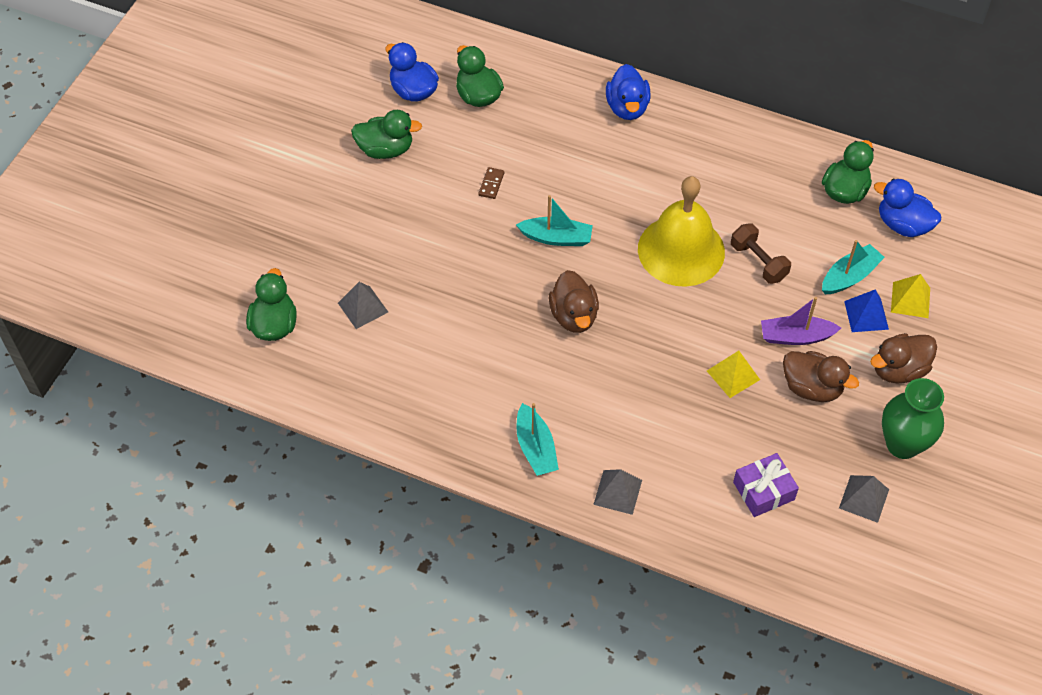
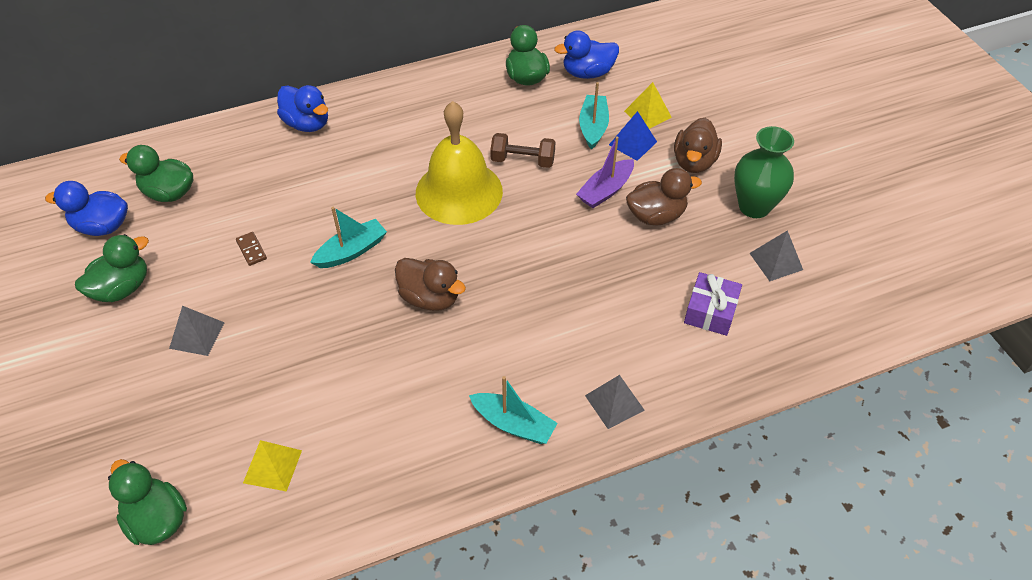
camera: 45 degrees left, 5 degrees down
(363, 307) = (234, 433): grey pyramid -> grey pyramid (197, 335)
(733, 375) = (595, 248): yellow pyramid -> yellow pyramid (272, 466)

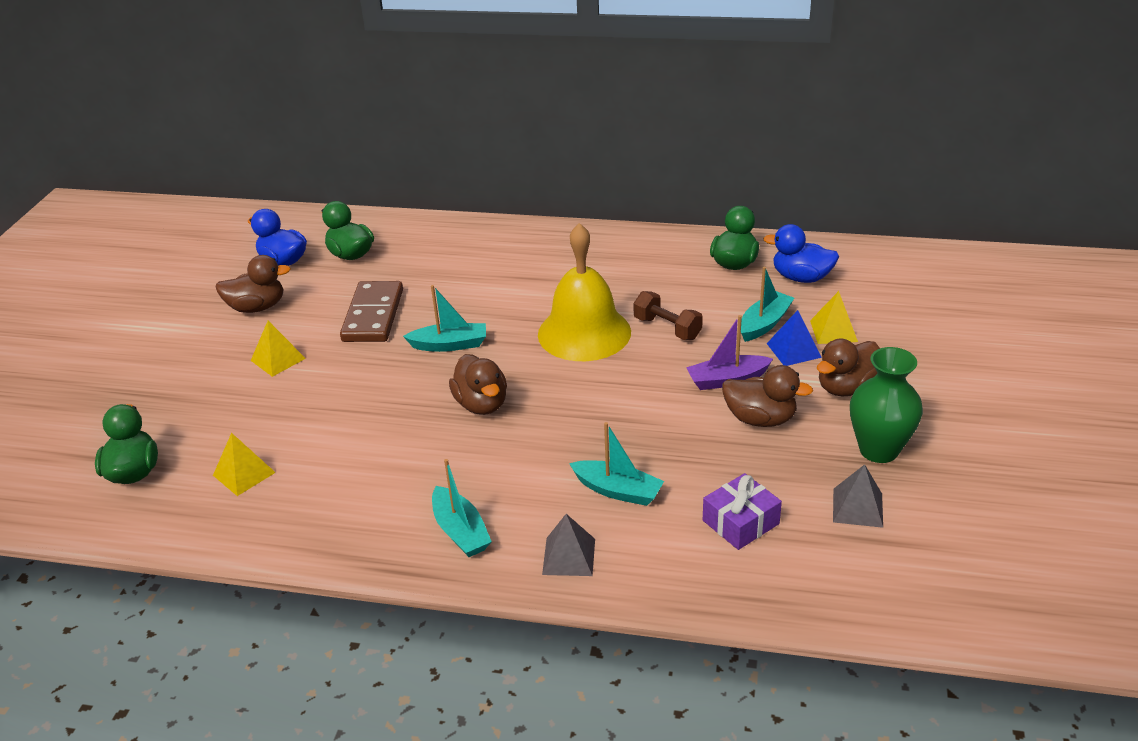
camera: 35 degrees right, 15 degrees down
(122, 288) = (257, 307): green duck -> brown duck
(197, 335) = (278, 359): grey pyramid -> yellow pyramid
(251, 250) = (373, 315): brown domino -> brown domino, size x2.47
(307, 124) = (502, 240): blue duck -> none
(604, 327) = (617, 490): none -> turquoise boat

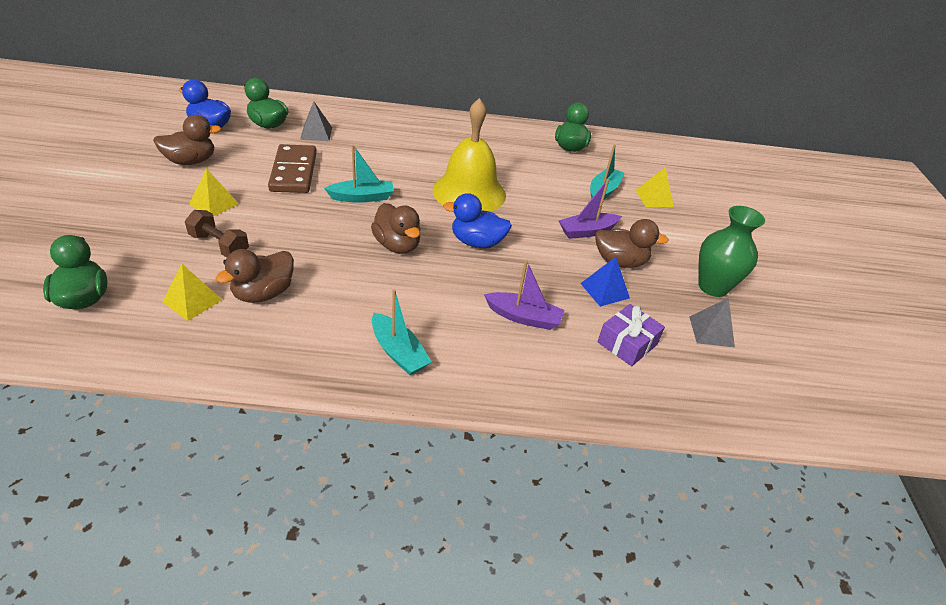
camera: 15 degrees left, 5 degrees up
(569, 556) = (496, 373): grey pyramid -> grey pyramid (316, 133)
(617, 490) = (524, 317): turquoise boat -> purple boat
(667, 328) = (532, 191): brown dumbbell -> brown dumbbell (219, 245)
(793, 350) = (630, 211): blue pyramid -> blue pyramid (604, 290)
(801, 278) = (620, 160): blue duck -> blue duck (477, 242)
(846, 388) = (675, 240): brown duck -> brown duck (263, 293)

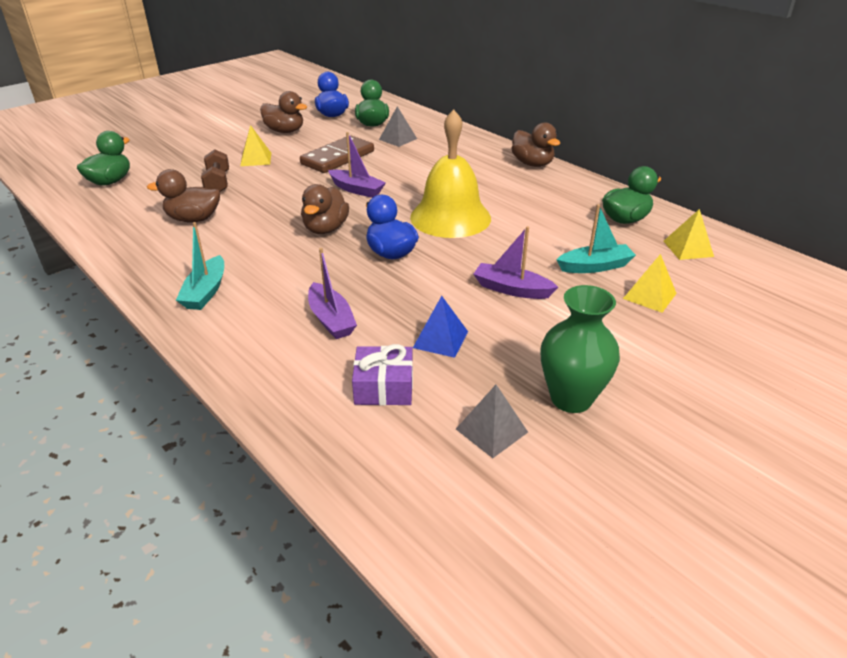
camera: 50 degrees right, 5 degrees down
(192, 301) = (153, 206): yellow pyramid -> yellow pyramid (688, 248)
(362, 197) = (357, 189): turquoise boat -> purple boat
(620, 262) = (500, 326): brown duck -> brown duck (532, 164)

